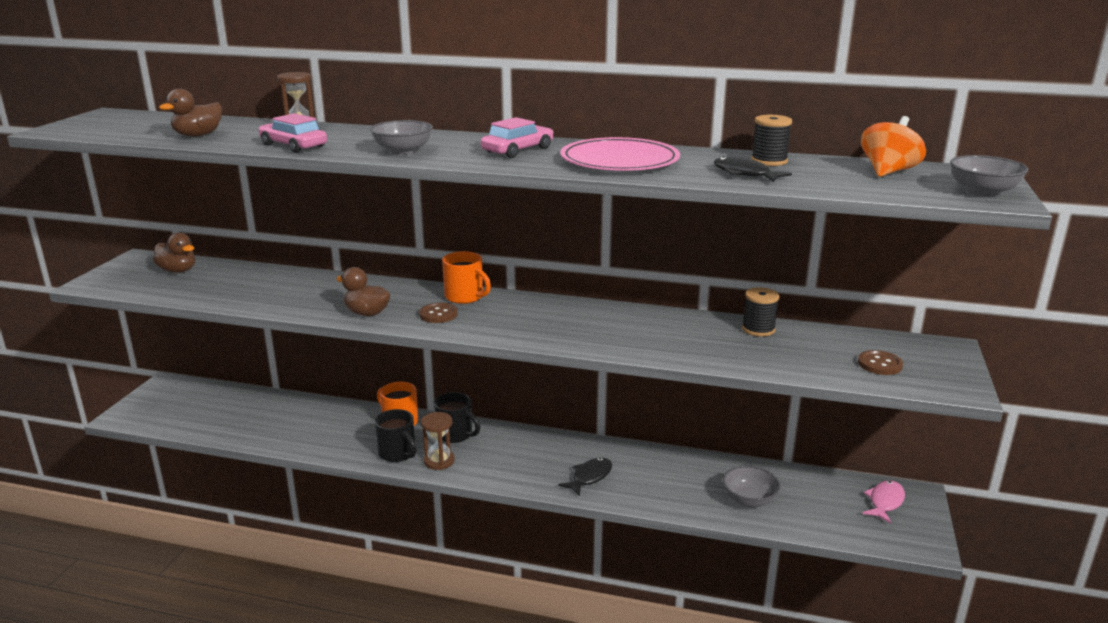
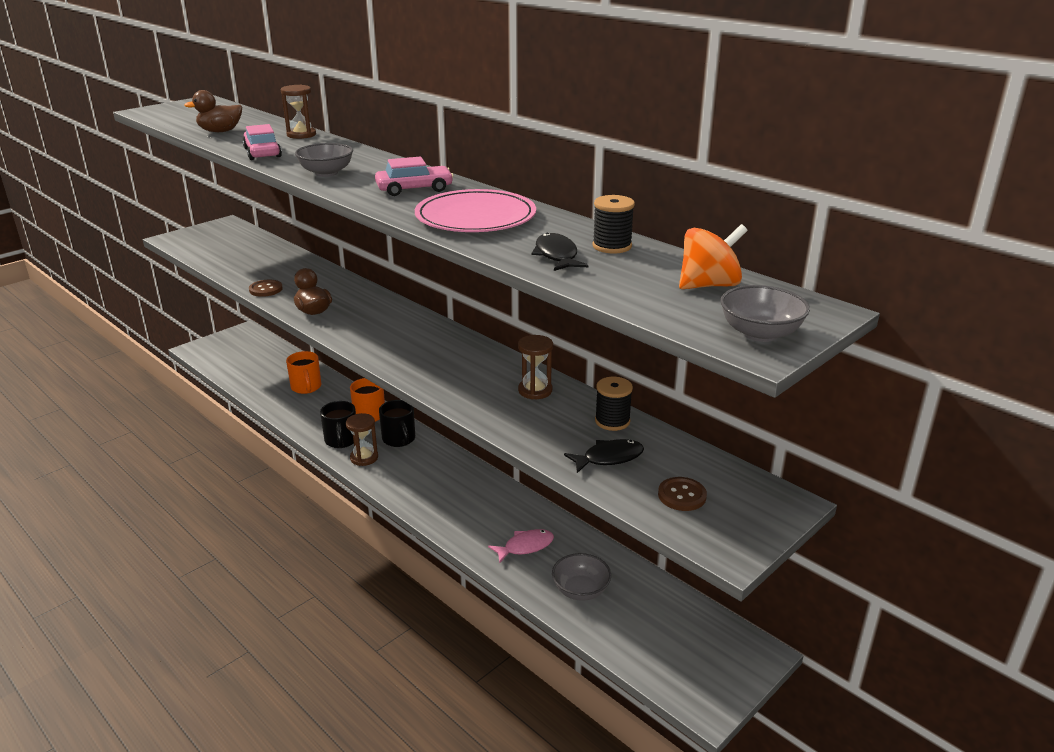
camera: 30 degrees right, 5 degrees up
(178, 271) = (236, 241): brown duck -> none
(438, 314) = (362, 327): brown button -> brown button (266, 289)
(465, 297) = (403, 317): orange mug -> orange mug (306, 387)
(589, 477) = (465, 515): black fish -> black fish (609, 458)
(667, 324) = (535, 390): none -> brown hourglass
(885, 502) = (714, 646): pink fish -> pink fish (525, 546)

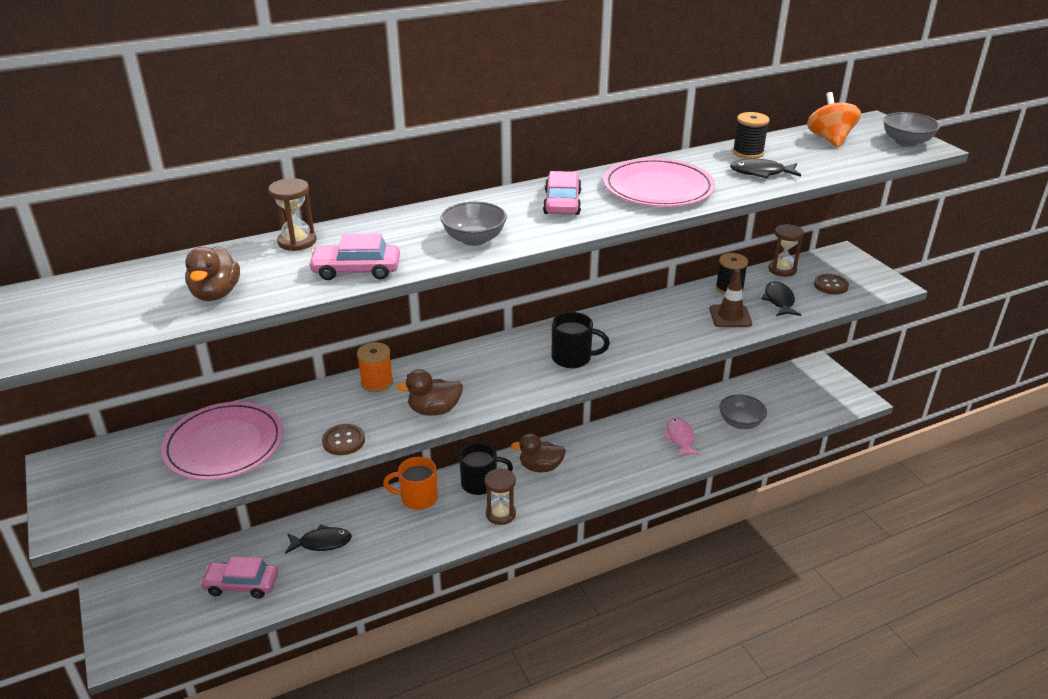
camera: 70 degrees left, 5 degrees up
(253, 257) = (224, 444): none -> pink plate
(258, 370) = (242, 585): none -> pink car
(306, 387) = (322, 542): orange mug -> black fish
(341, 440) = (458, 527): black mug -> black mug (573, 358)
(342, 285) = (377, 382): none -> orange spool
(435, 466) = (540, 467): none -> brown duck
(535, 390) = (670, 310): brown hourglass -> brown hourglass (782, 270)
(548, 428) = (730, 316): none -> brown traffic cone

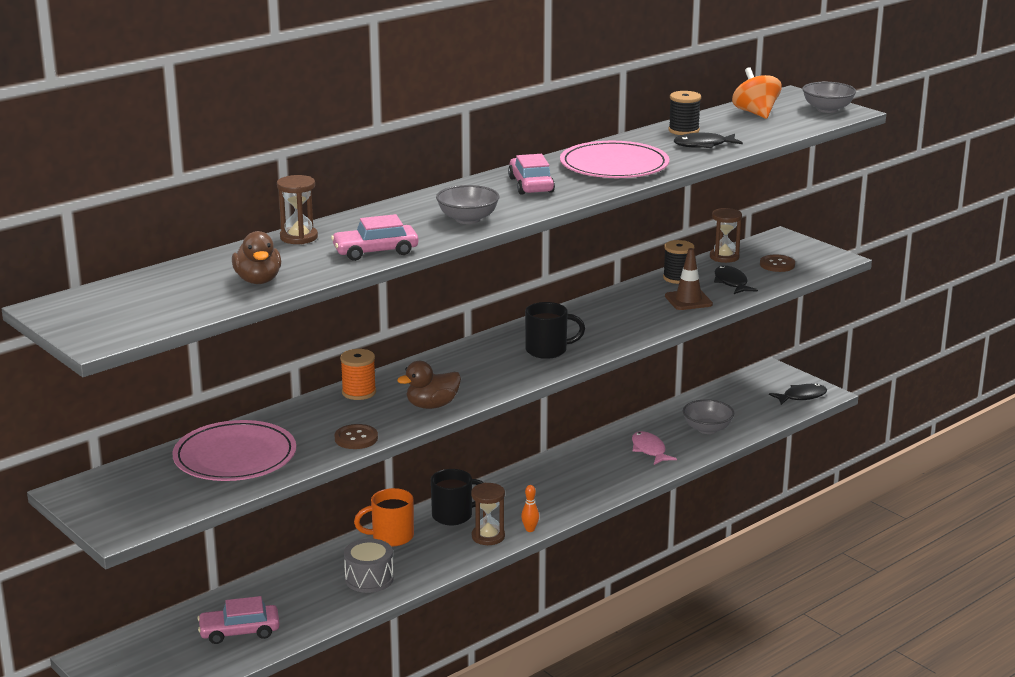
camera: 15 degrees left, 10 degrees down
(322, 542) = (307, 586): black fish -> black fish (801, 396)
(378, 544) = (369, 579): none -> grey drum
(540, 467) = (511, 493): brown duck -> none
(540, 513) = (530, 529): none -> orange bowling pin

